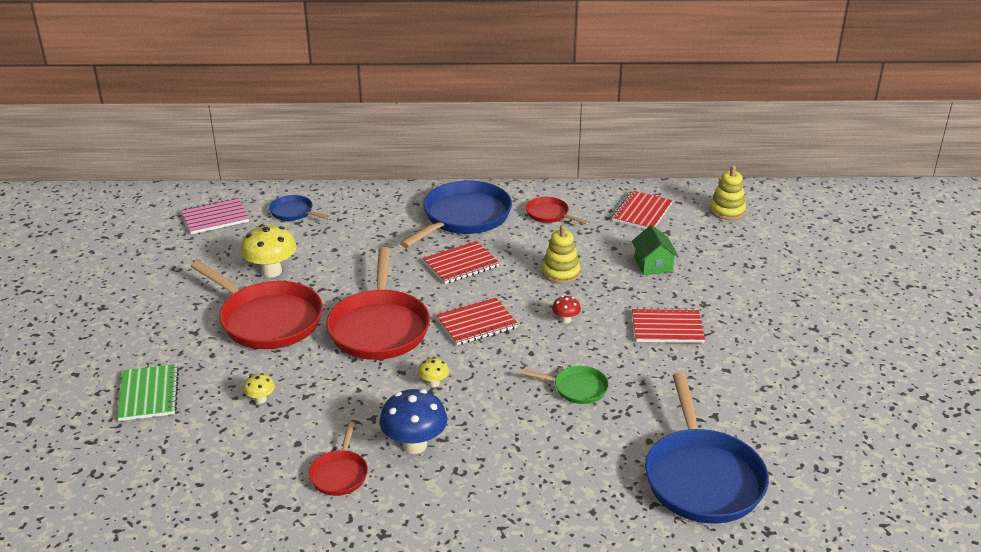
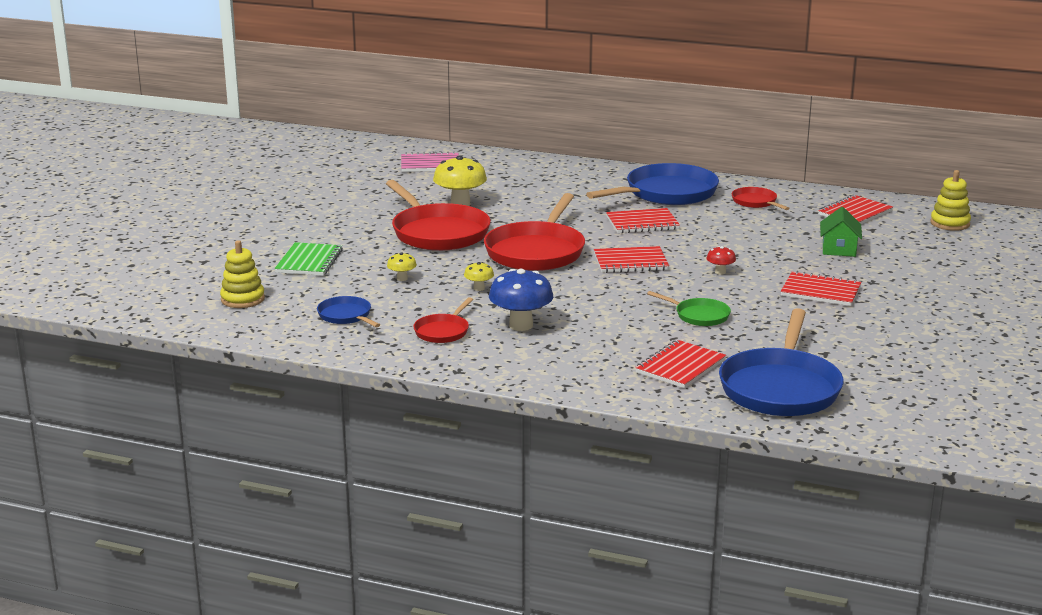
camera: 20 degrees right, 10 degrees down
(294, 212) = (504, 170): blue pan -> blue pan (346, 316)
(434, 383) = (564, 292): yellow mushroom -> yellow mushroom (479, 288)
(560, 273) = (738, 241): yellow stacking toy -> yellow stacking toy (242, 299)
(596, 469) = (680, 366): none -> red notebook

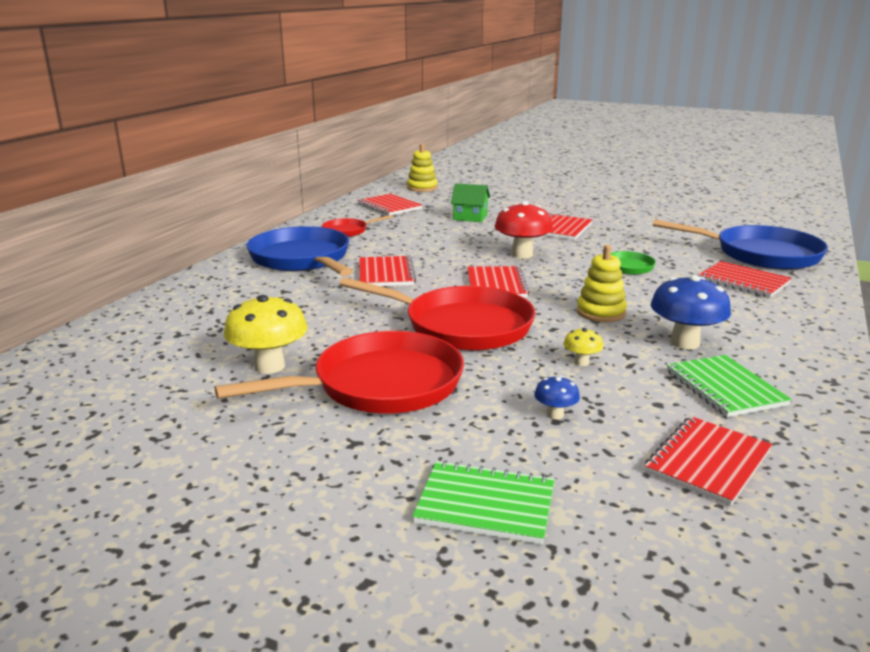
camera: 85 degrees left, 0 degrees up
(242, 299) = (679, 585): yellow stacking toy -> yellow stacking toy (600, 312)
(346, 316) = (708, 462): blue pan -> red notebook
(402, 278) = (555, 415): yellow mushroom -> blue mushroom
(430, 164) = (69, 386): pink notebook -> none
(443, 331) = (725, 388): red pan -> green notebook
(720, 272) = (522, 254): red mushroom -> red mushroom, size x2.03

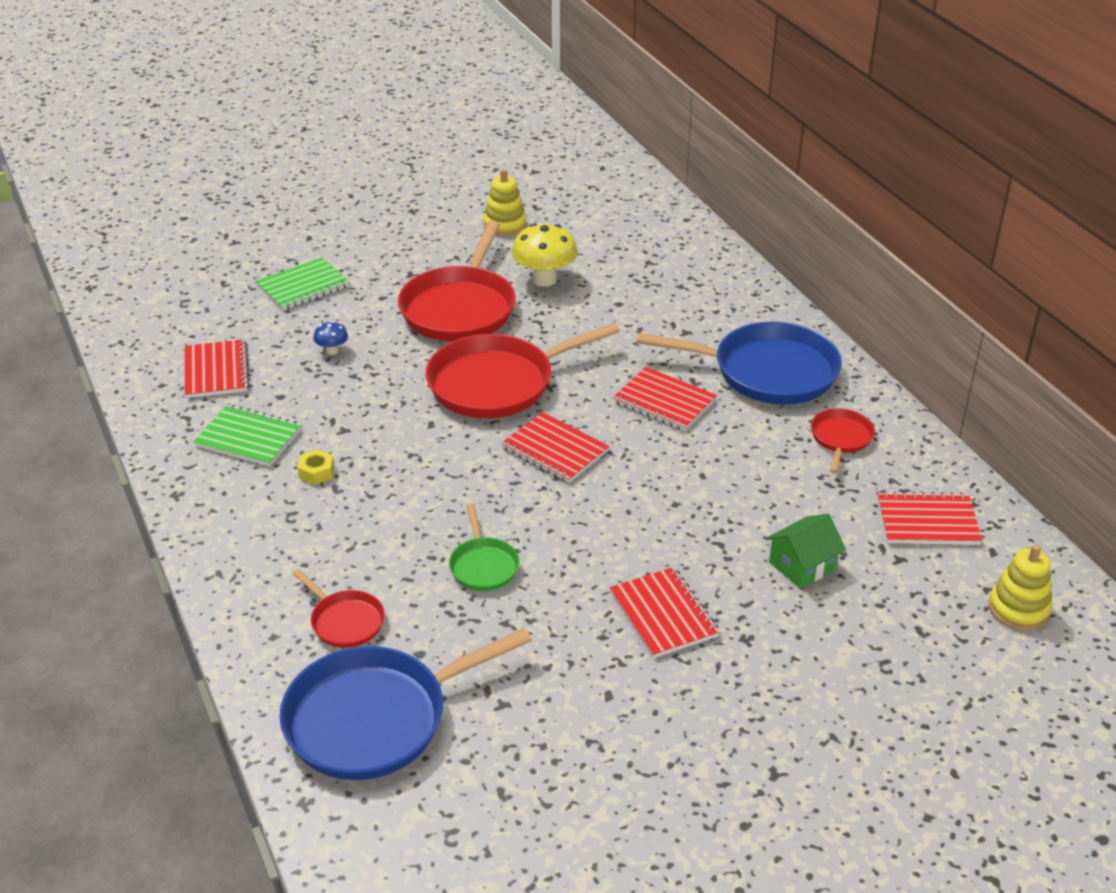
camera: 130 degrees right, 15 degrees up
(522, 254) = (613, 518): red mushroom -> none
(581, 362) = (367, 402): yellow mushroom -> none
(600, 312) = (420, 469): yellow stacking toy -> yellow stacking toy (505, 225)
(684, 343) = (316, 472): blue mushroom -> yellow nut
(743, 281) = (345, 621): red notebook -> red pan

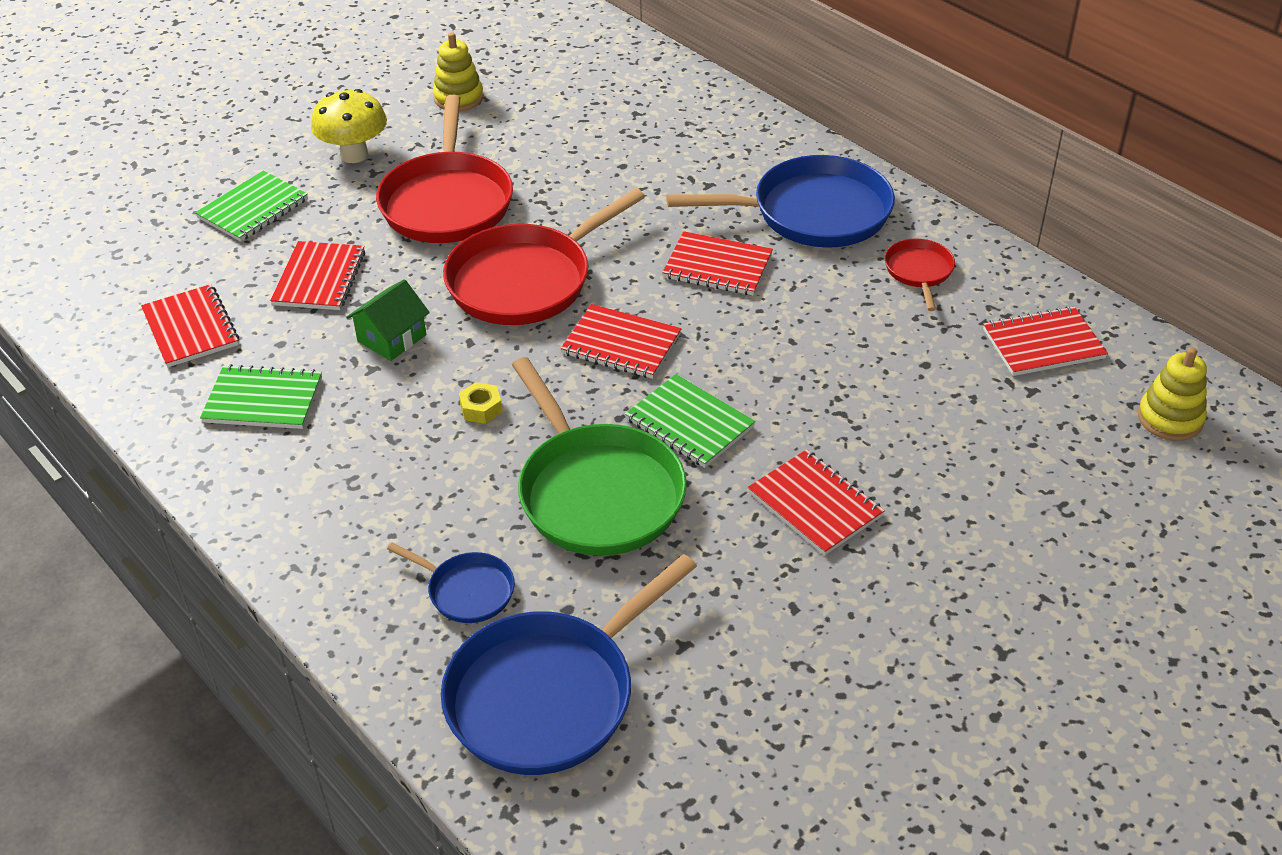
camera: 15 degrees left, 5 degrees up
(316, 472) = (361, 424): yellow nut -> yellow nut (481, 408)
(332, 351) = (319, 278): blue mushroom -> red notebook
(345, 621) = (467, 591): red pan -> blue pan
(483, 565) = (597, 492): green pan -> green pan, size x2.05
(544, 279) = (529, 152): yellow mushroom -> yellow mushroom (354, 155)
(584, 526) = (689, 423): none -> green notebook
(802, 565) = (936, 418): green house -> green house (392, 338)

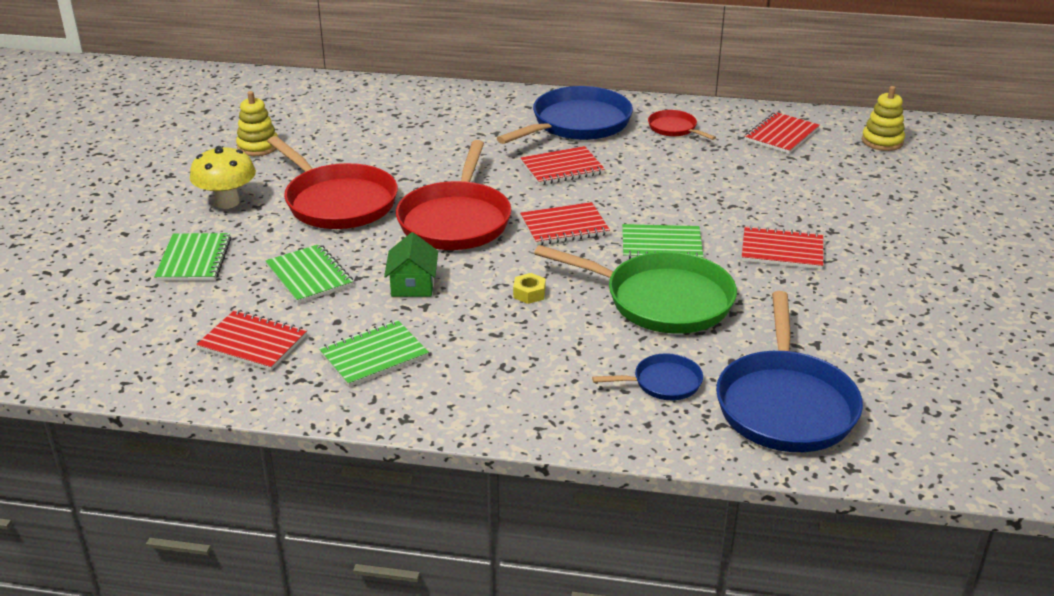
camera: 40 degrees left, 10 degrees down
(319, 278) = (309, 276): red notebook -> green notebook

